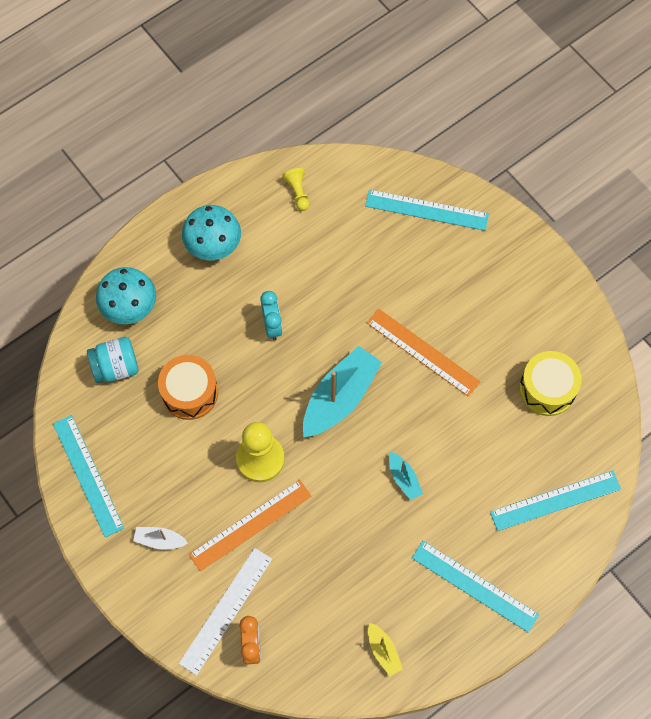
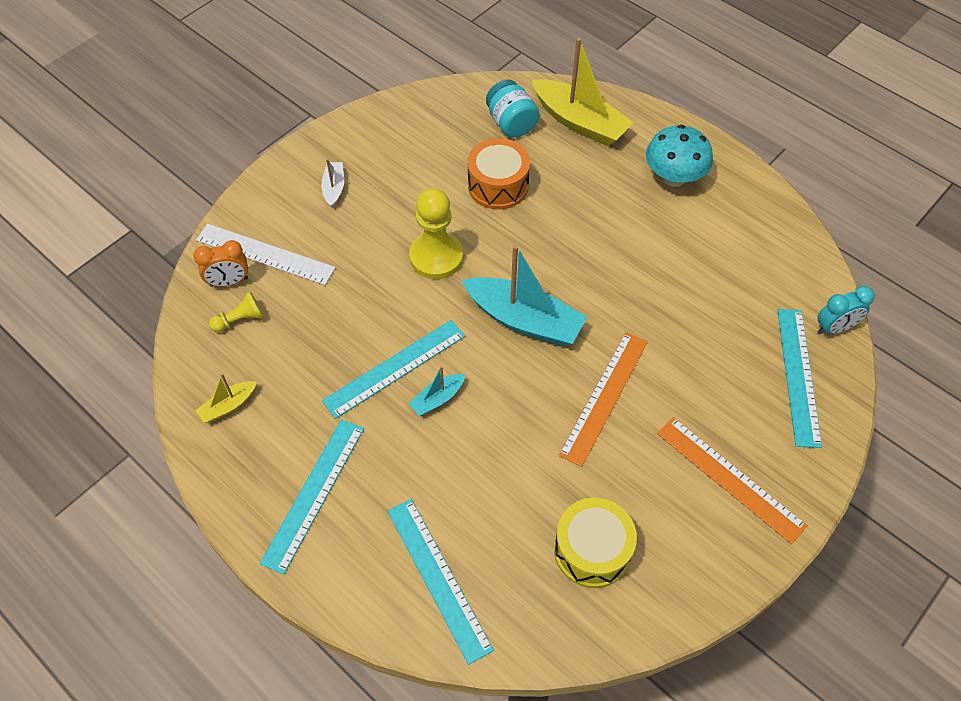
camera: 80 degrees right, 10 degrees down
(88, 475) = (393, 122): turquoise ruler -> turquoise ruler (395, 368)
(129, 307) = (580, 122): turquoise mushroom -> yellow boat
(250, 525) = (360, 260): orange ruler -> orange ruler (729, 478)
(272, 325) = (595, 244): turquoise clock -> turquoise clock (834, 328)
(297, 192) = (768, 241): yellow pawn -> yellow pawn (240, 320)

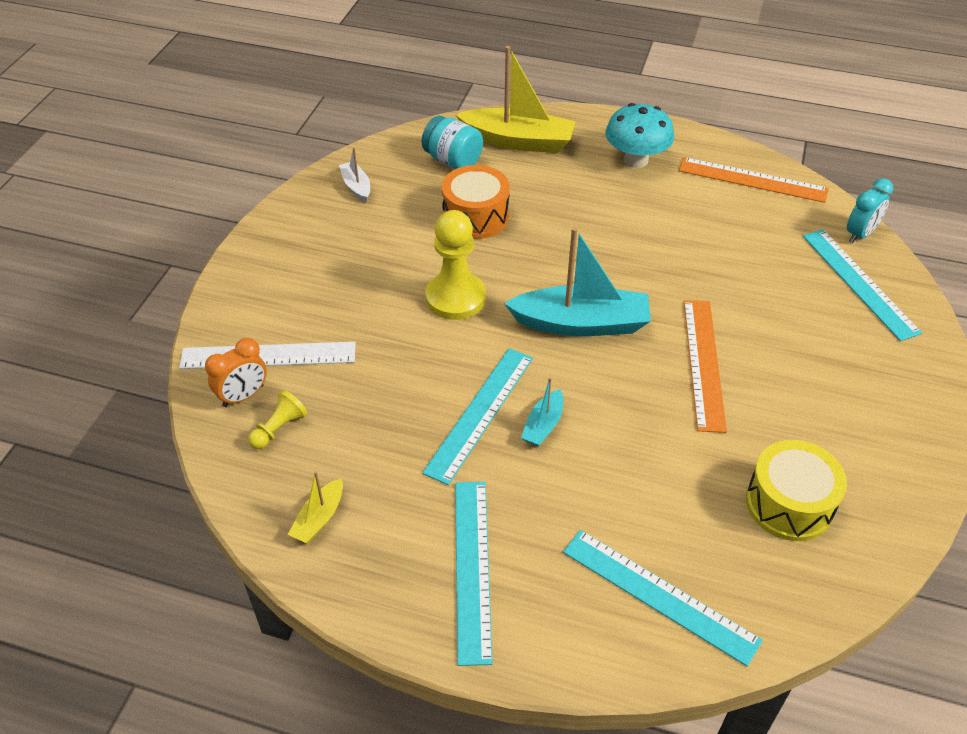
camera: 25 degrees left, 10 degrees down
(334, 188) = (306, 271): white boat -> white boat (356, 186)
(729, 478) = (865, 390): orange ruler -> orange ruler (752, 180)

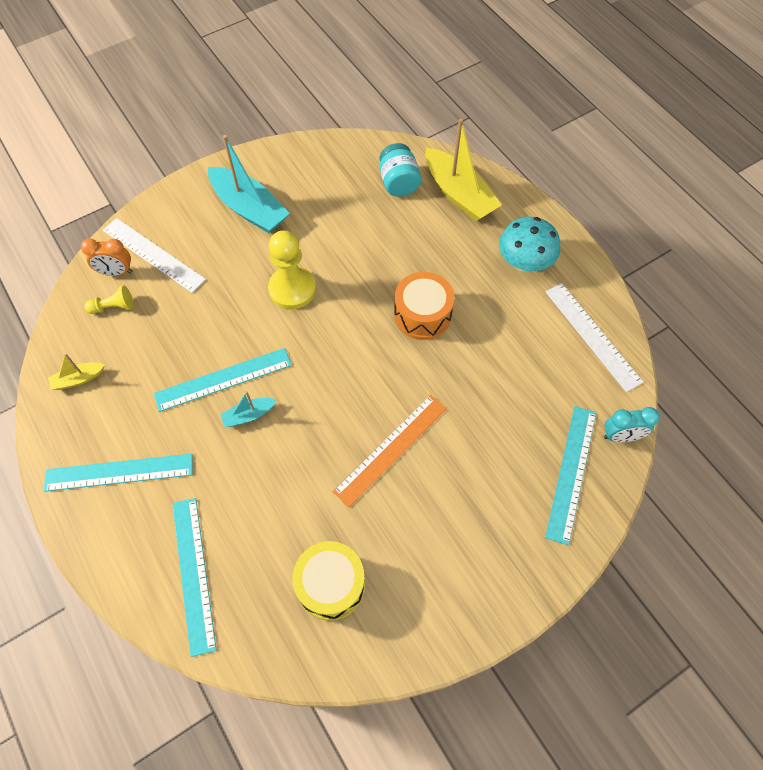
camera: 40 degrees right, 15 degrees up
(356, 186) = (319, 165): white boat -> none
(472, 568) = (119, 472): turquoise ruler -> turquoise ruler turned 45 degrees clockwise
(475, 216) = (367, 237): orange drum -> orange drum (422, 314)
(581, 323) = (347, 363): turquoise boat -> turquoise boat (249, 209)
(752, 180) = (592, 336): orange ruler -> white ruler

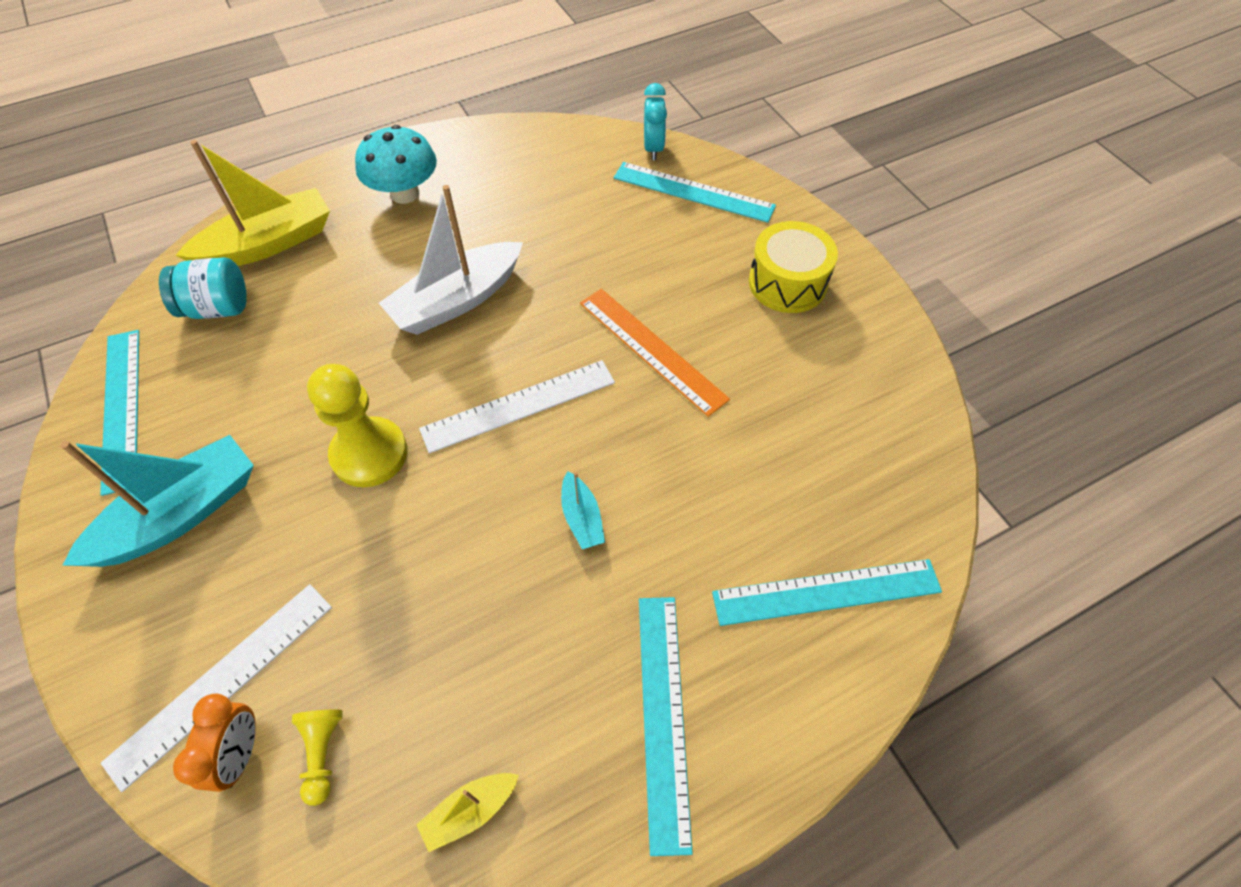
camera: 85 degrees left, 5 degrees down
(78, 379) = (470, 811): yellow boat -> yellow boat turned 75 degrees clockwise
(223, 379) = (514, 554): turquoise ruler -> turquoise ruler (121, 408)
(331, 584) = (831, 424): yellow drum -> yellow drum (787, 283)
(422, 314) = (457, 300): orange drum -> white boat
(592, 336) = (524, 151): white ruler -> white ruler (519, 405)

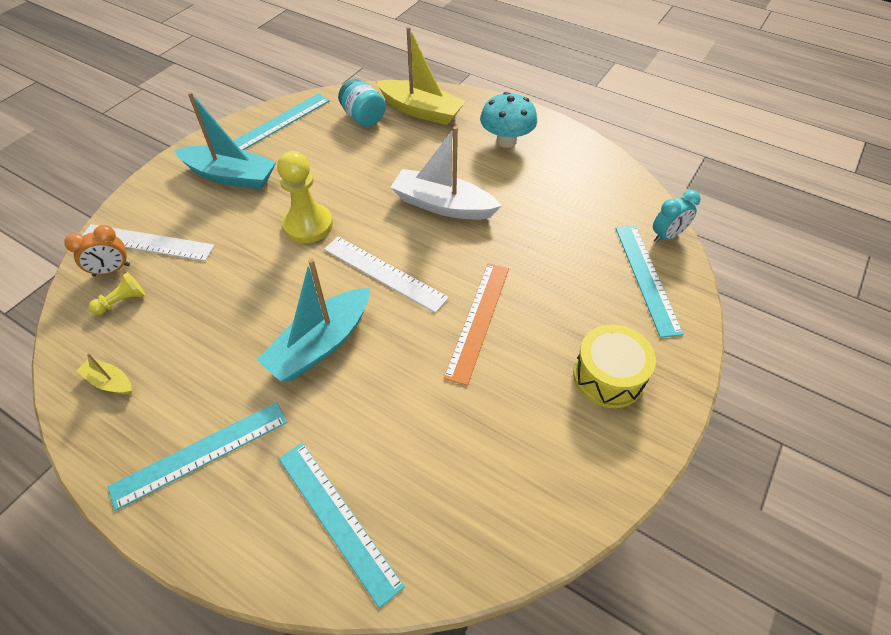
camera: 60 degrees right, 5 degrees down
(582, 518) = (320, 344): turquoise boat -> turquoise boat, size x2.10

